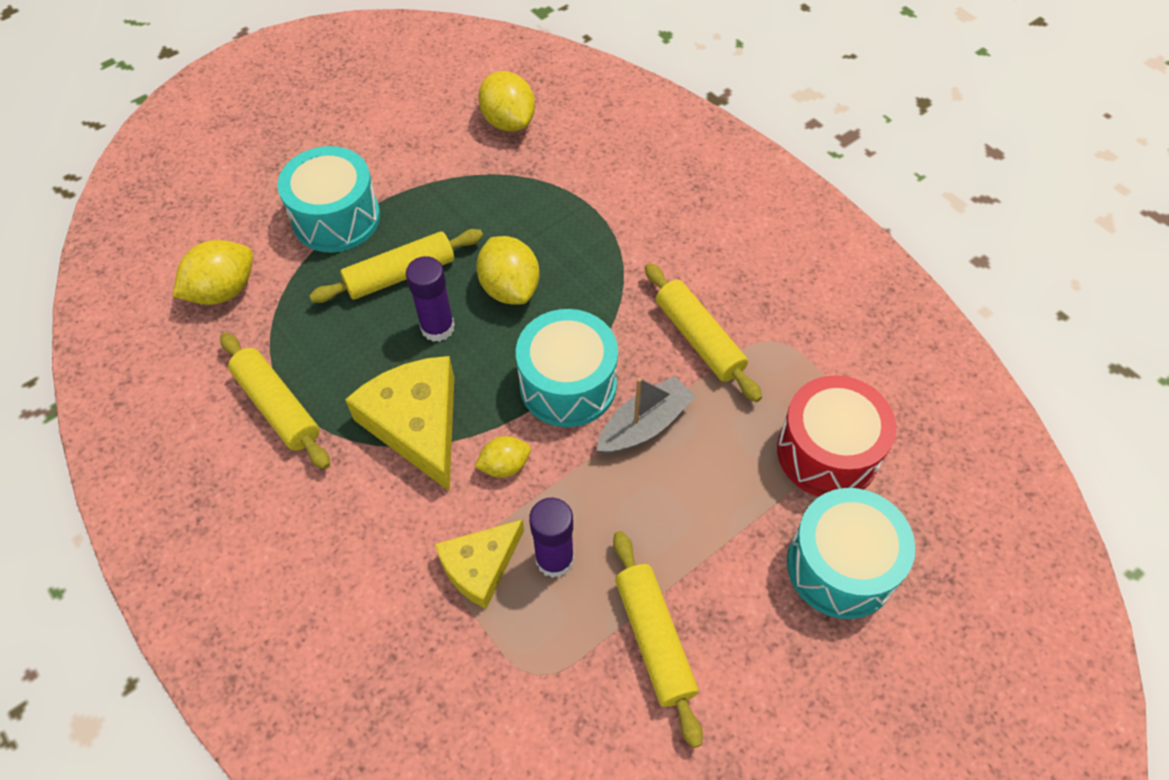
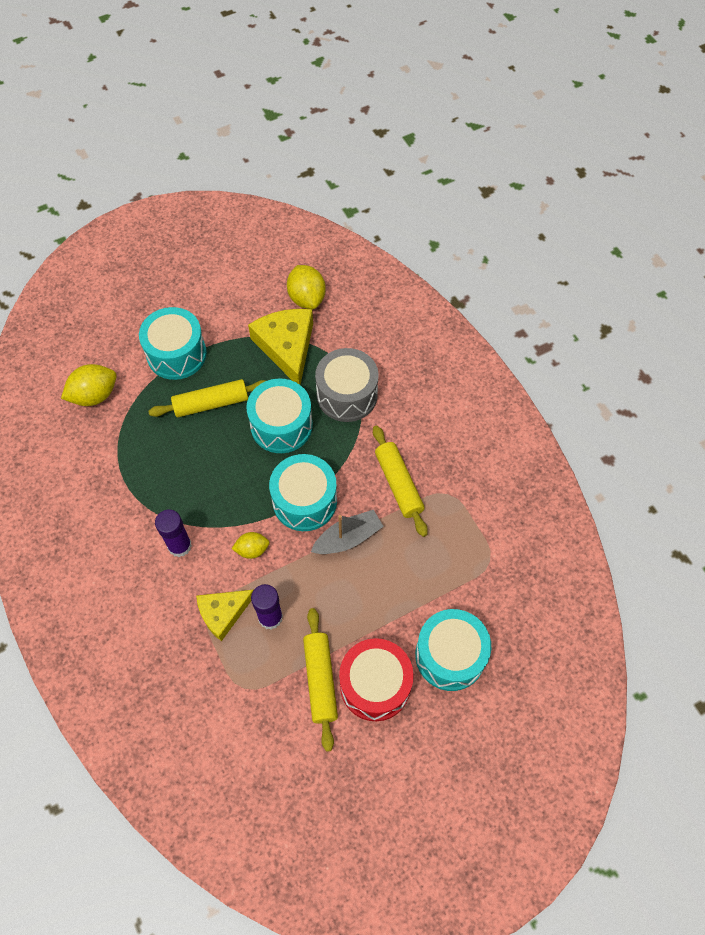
camera: 10 degrees right, 5 degrees up
(278, 407) = (116, 484): yellow rolling pin -> none
(417, 424) = (202, 511): yellow cheese -> yellow cheese (287, 347)
(437, 327) = (228, 446): purple glue stick -> purple glue stick (179, 546)
(510, 288) = (281, 425): yellow lemon -> turquoise drum
(595, 234) = (347, 395): none -> grey drum
(827, 452) = (462, 578): red drum -> red drum (375, 685)

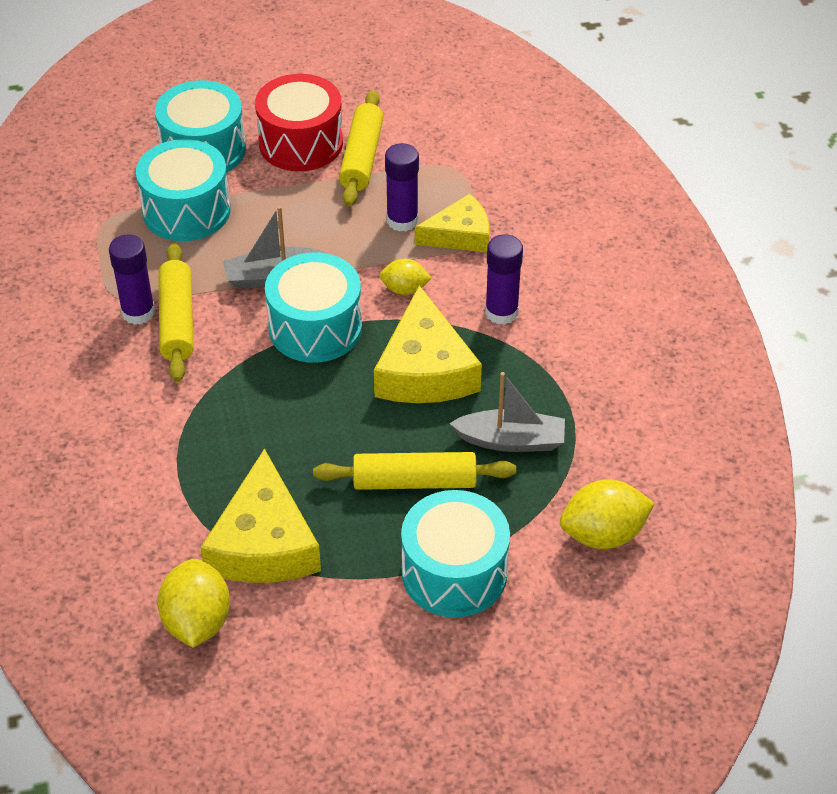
camera: 165 degrees left, 15 degrees down
(157, 444) = (511, 440): none -> grey boat
(222, 485) = (425, 369): none -> yellow cheese
(281, 425) = (314, 427): turquoise drum -> turquoise drum (186, 210)
(347, 395) = (197, 449): grey drum -> none
(427, 484) = (138, 312): none -> purple glue stick

